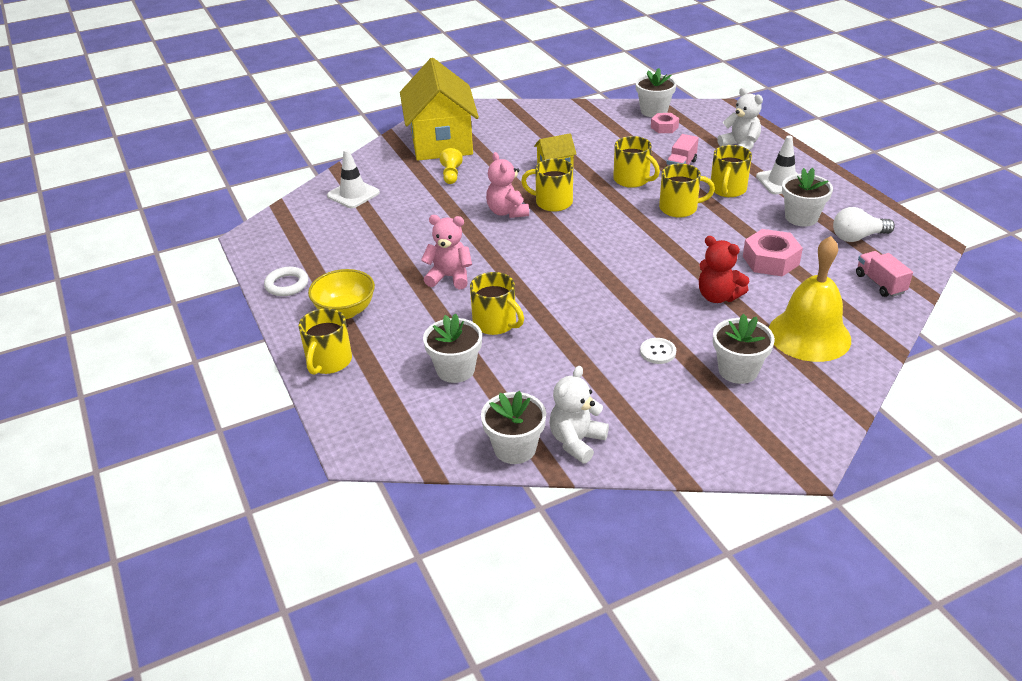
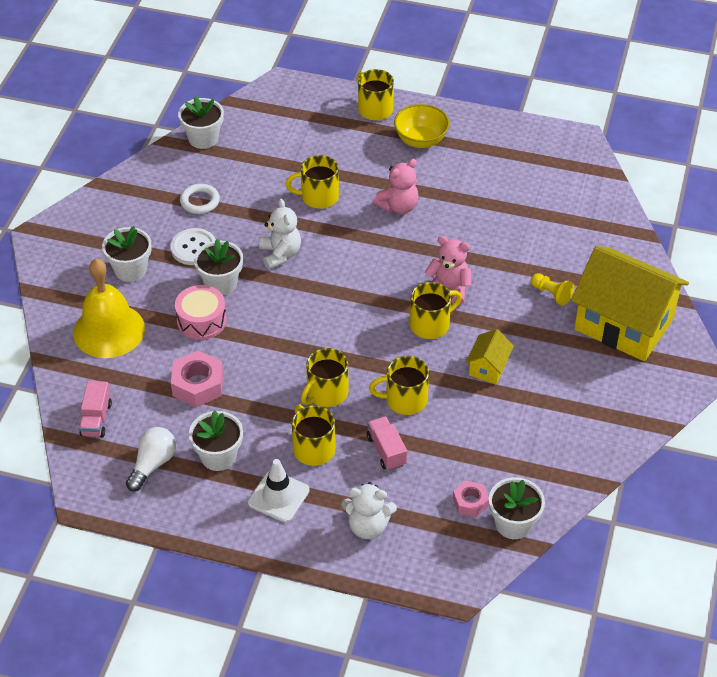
camera: 130 degrees right, 10 degrees up
(287, 285) = (487, 129): white ring -> white ring (200, 201)
(353, 194) = (585, 221): white traffic cone -> none
(455, 370) = (297, 154): white flower pot -> white flower pot (220, 283)
(576, 441) = (175, 163): white teddy bear -> white teddy bear (280, 254)
(658, 352) = (194, 248): white button -> white button, size x1.54
(718, 296) = (201, 320): red teddy bear -> pink drum
(880, 283) = (96, 419): pink truck -> pink truck turned 75 degrees clockwise

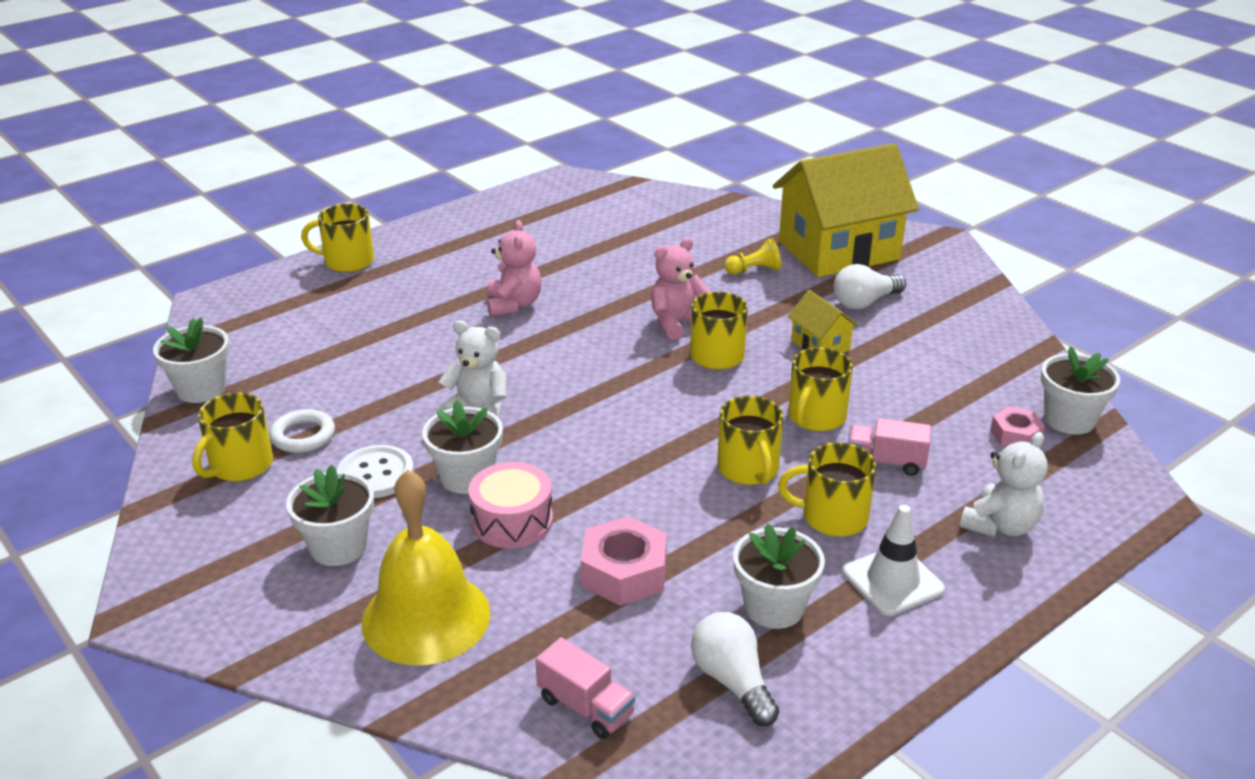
camera: 55 degrees left, 15 degrees down
(318, 197) = (424, 348): yellow mug -> yellow mug (240, 466)
(420, 140) = (436, 254): yellow bowl -> none
(564, 367) = (865, 302): none -> white light bulb

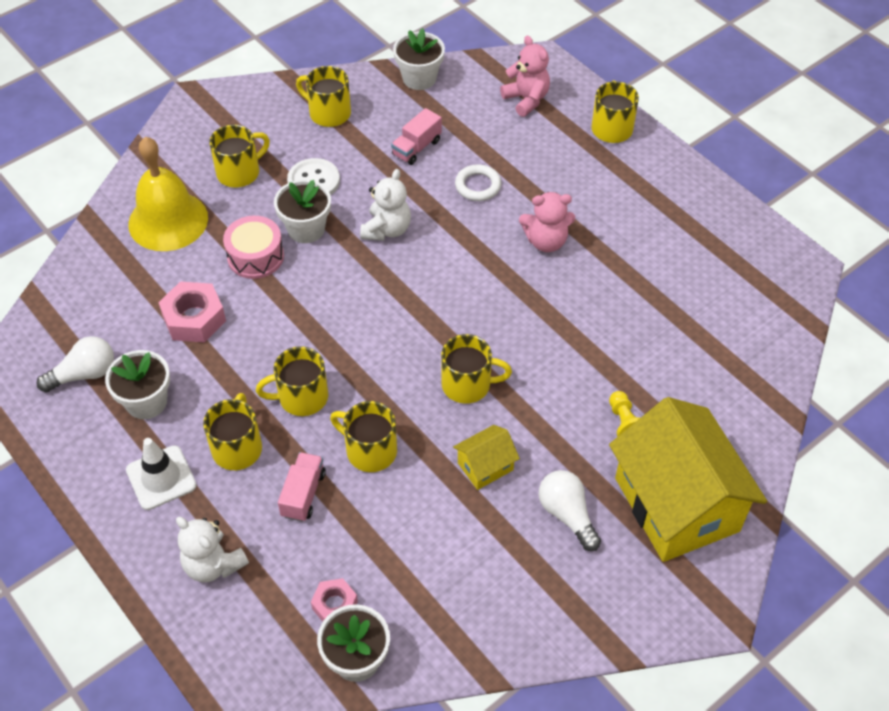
camera: 90 degrees right, 20 degrees up
(303, 436) = (360, 138): white ring -> white ring (478, 186)
(338, 547) = (239, 172): white flower pot -> yellow mug
(585, 707) = (79, 300): pink truck -> pink truck (416, 148)
(677, 323) = (520, 357): pink teddy bear -> pink teddy bear (526, 99)

